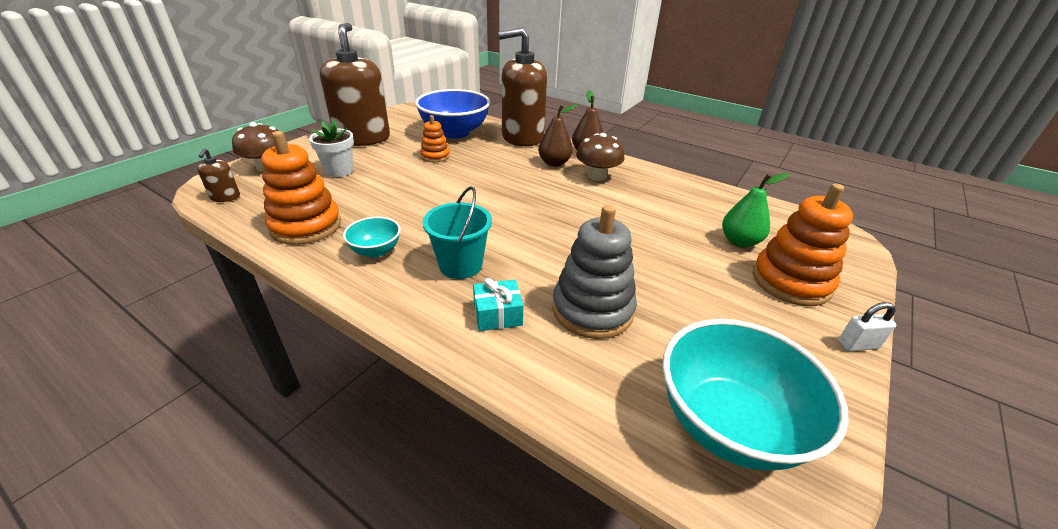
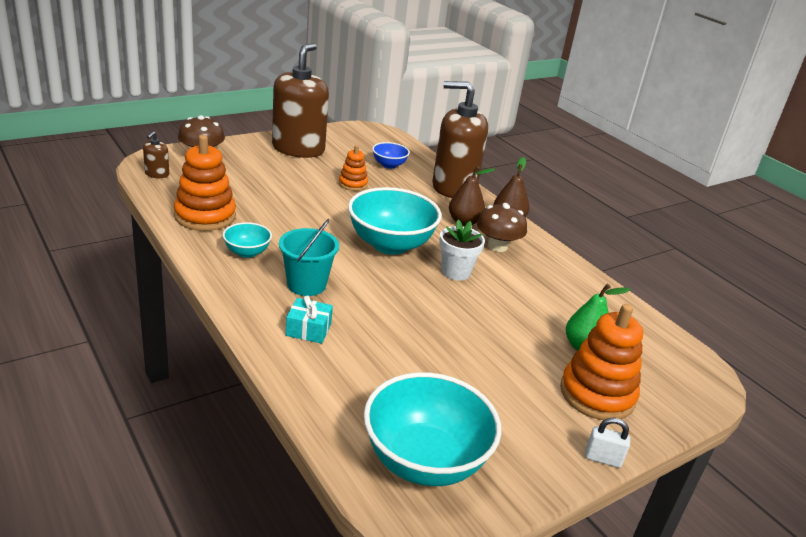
camera: 20 degrees right, 5 degrees down
(339, 170) = (259, 175): white flower pot -> white flower pot (456, 272)
(455, 132) = (389, 165): blue bowl -> blue bowl, size x0.49
(509, 200) = (390, 244): none -> turquoise bowl
(592, 309) = (388, 352): grey stacking toy -> none

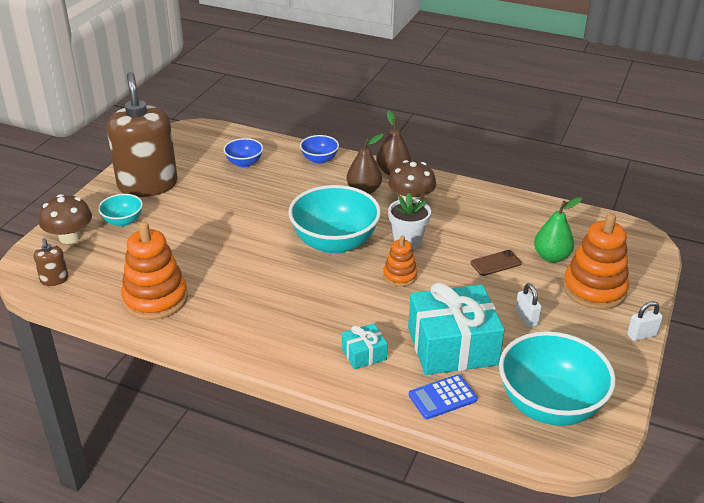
camera: 30 degrees left, 5 degrees up
(247, 252) = (235, 314): turquoise bowl -> turquoise bowl (123, 221)
(306, 284) = (316, 316): turquoise bucket -> none
(332, 397) = (442, 397): none -> blue calculator
(353, 184) = (238, 198): orange stacking toy -> orange stacking toy (400, 276)
(393, 365) = (452, 346): none -> turquoise gift
(453, 187) = (319, 159): brown soap dispenser -> blue bowl
(493, 381) = (526, 318): none -> white padlock
(519, 325) = (495, 263): none -> brown phone

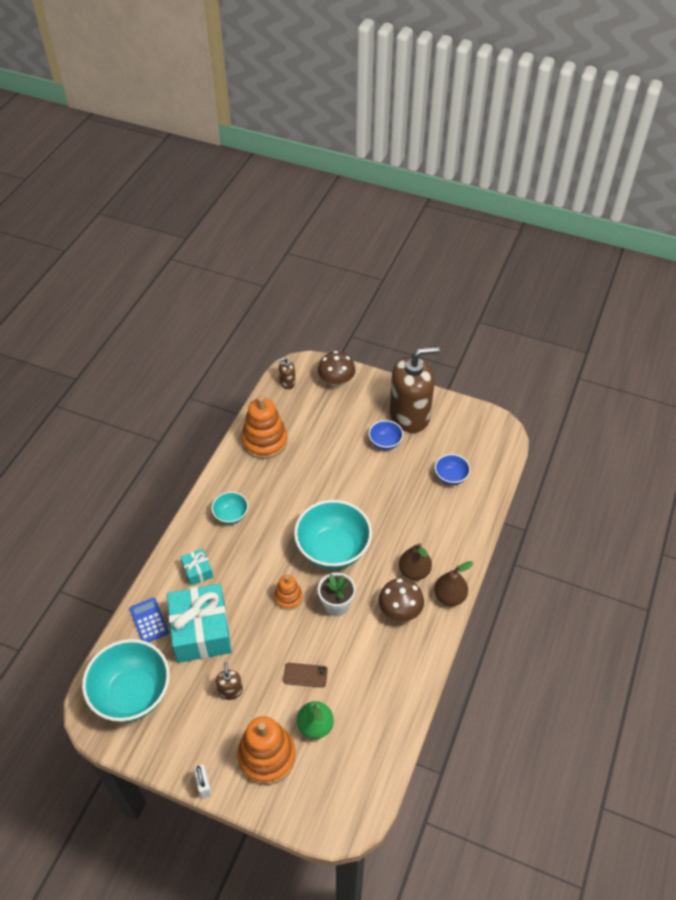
camera: 90 degrees right, 15 degrees up
(123, 221) = (358, 408): turquoise bowl -> turquoise bowl (231, 515)
(319, 159) = (464, 534): blue bowl -> blue bowl (385, 443)
(495, 263) = (305, 675): brown phone -> brown phone turned 60 degrees counterclockwise
(526, 318) = (230, 691): white padlock -> brown soap dispenser

